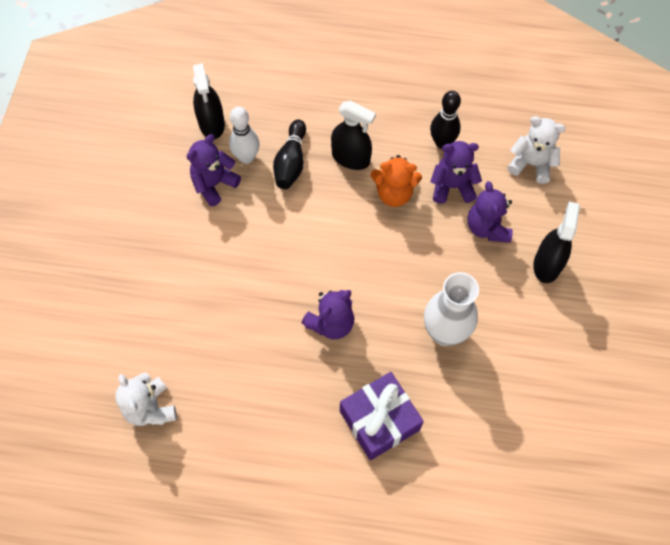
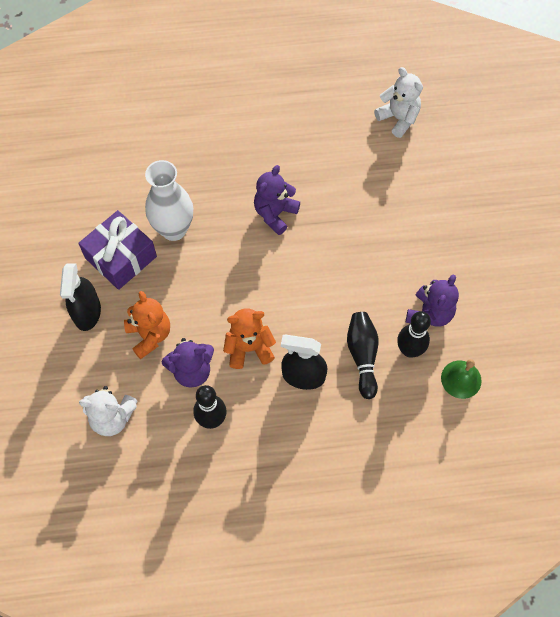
camera: 165 degrees right, 0 degrees up
(211, 124) = (461, 379): black spray bottle -> green bell
(246, 157) = (409, 350): white bowling pin -> black bowling pin
(379, 420) = (214, 151): purple gift -> purple gift (121, 257)
(487, 227) = (149, 335): purple teddy bear -> orange teddy bear

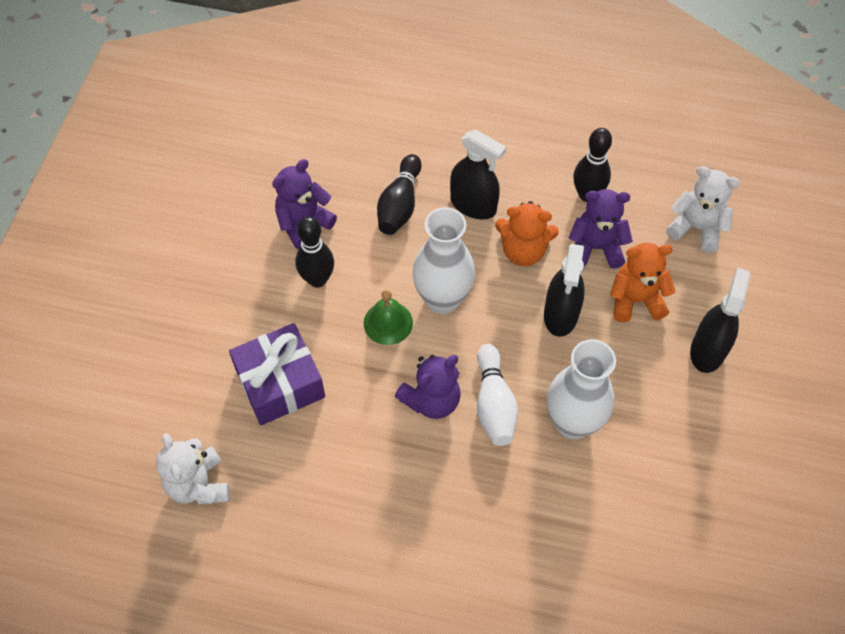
camera: 160 degrees left, 5 degrees down
(121, 257) = (652, 407): purple gift -> purple gift (280, 383)
(149, 335) = (635, 300): orange teddy bear -> orange teddy bear turned 90 degrees clockwise
(204, 304) = (560, 315): none -> black spray bottle
(231, 225) = (494, 404): none -> white bowling pin
(296, 287) = (442, 299): none -> white vase
(409, 350) = (346, 195): black bowling pin -> black bowling pin (317, 279)
(461, 379) = (307, 153): green bell -> green bell (388, 323)

